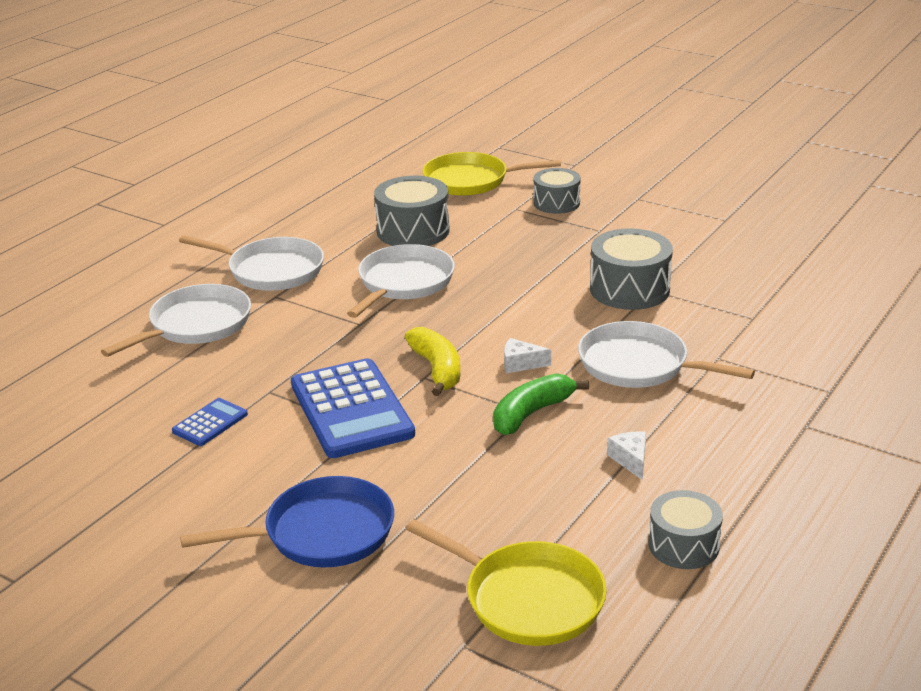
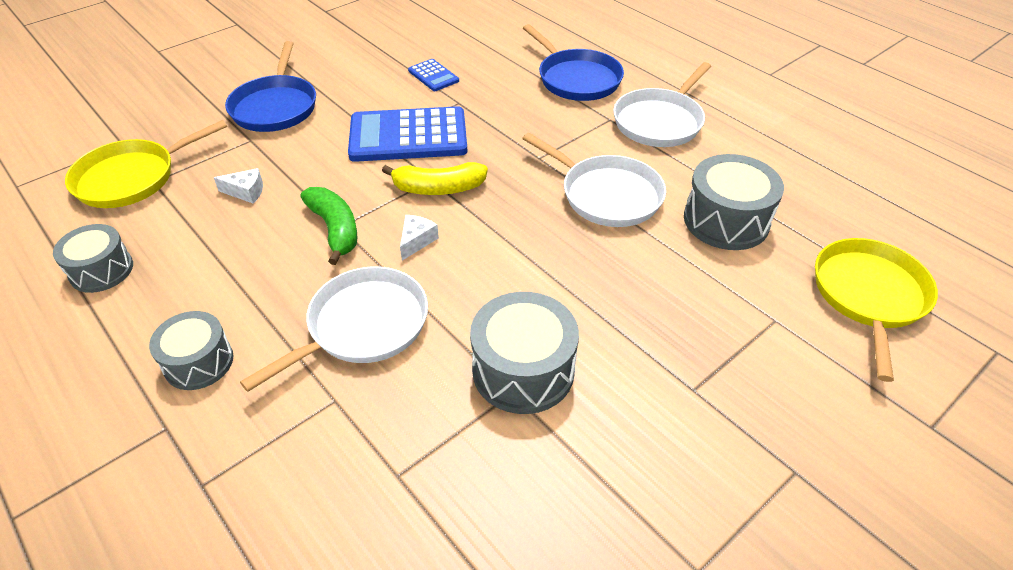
camera: 105 degrees right, 15 degrees up
(196, 325) = (576, 79): white pan -> blue pan
(556, 203) = (788, 367): grey drum -> grey drum (199, 362)
(630, 460) = (225, 272): white cheese -> white cheese (246, 192)

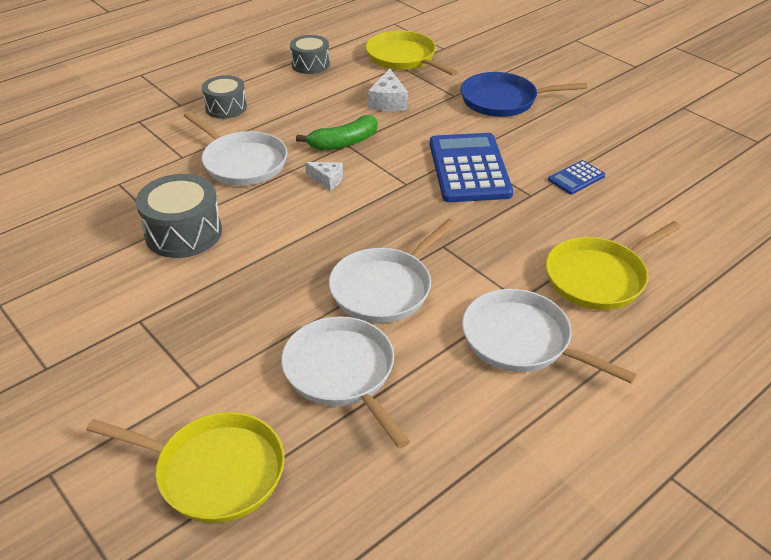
camera: 90 degrees right, 5 degrees down
(246, 192) = (388, 102): white cheese -> white cheese, size x1.51
(438, 188) = (393, 188): yellow banana -> none
(576, 79) = (599, 278): blue pan -> yellow pan
(726, 220) = (342, 373): grey drum -> white pan

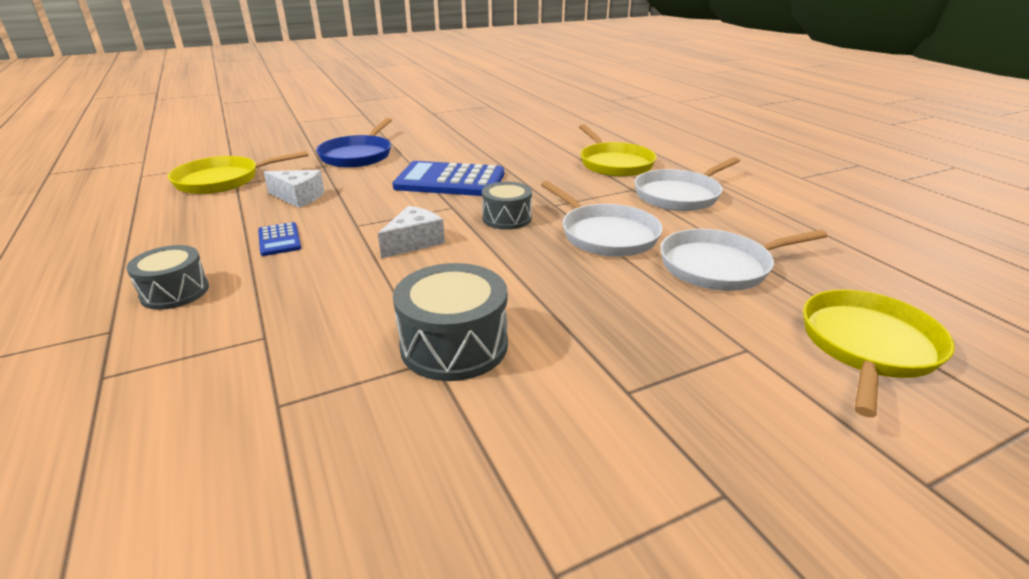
camera: 75 degrees left, 10 degrees down
(242, 162) = (328, 290): white pan -> none
(310, 64) = (154, 226): grey drum -> grey drum (507, 218)
(327, 180) = (414, 242): white cheese -> white cheese, size x1.51
(343, 143) = (351, 227): green banana -> none
(576, 178) = (493, 151): blue calculator -> blue calculator (279, 240)

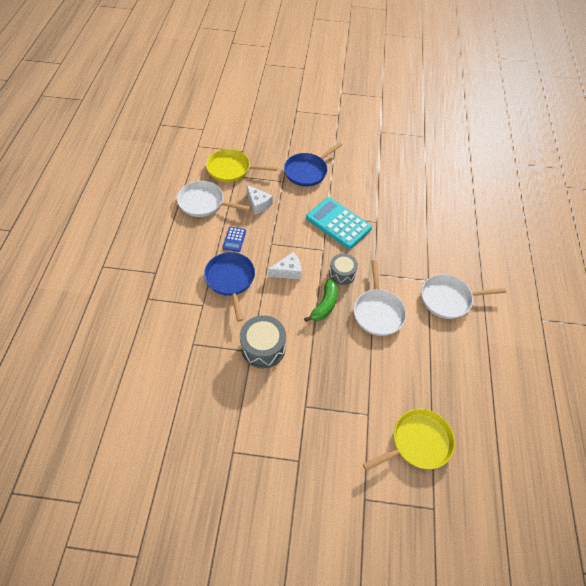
camera: 30 degrees right, 25 degrees up
(175, 292) = (183, 259): grey drum -> none
(306, 284) = (230, 279): none -> blue pan
(450, 181) = (338, 223): blue calculator -> turquoise calculator
(515, 255) = (324, 305): none -> green banana
(614, 164) = (442, 249): yellow pan -> none
(719, 266) = (409, 364): white pan -> white pan (204, 203)

